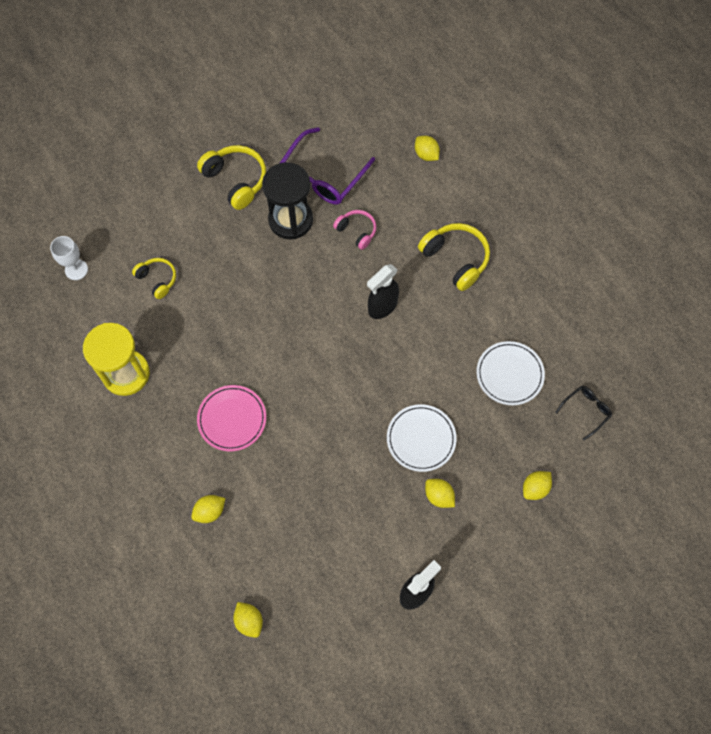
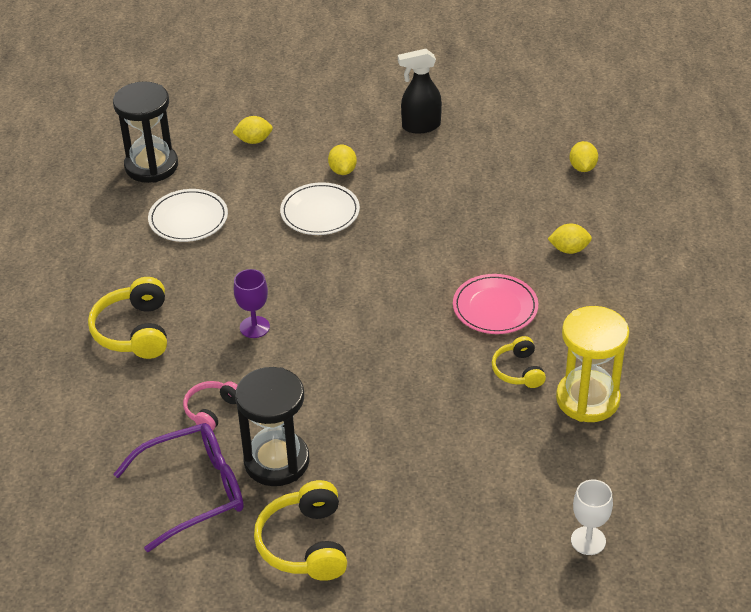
camera: 145 degrees left, 25 degrees down
(157, 279) = (489, 477): yellow headphones -> yellow headphones (518, 371)
(357, 231) = (212, 410): pink headphones -> pink headphones turned 45 degrees clockwise
(382, 307) = (254, 327): black spray bottle -> purple goblet
(426, 154) = (50, 450): yellow lemon -> none
(586, 411) = (151, 166): black glasses -> black hourglass

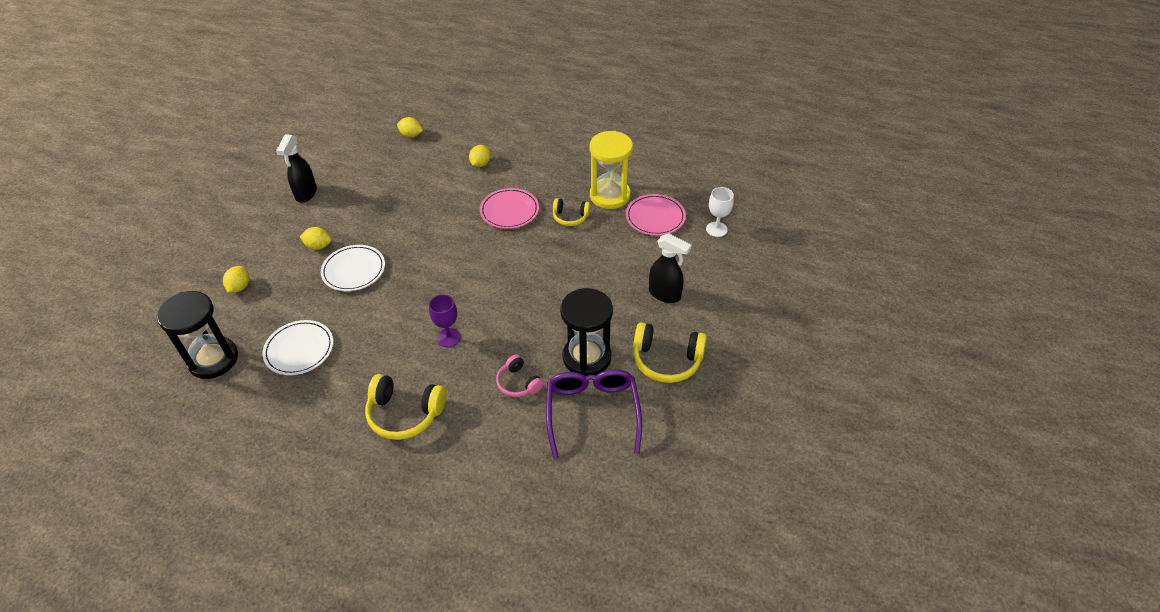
camera: 70 degrees left, 5 degrees up
(422, 512) = (665, 294): none -> black spray bottle
(572, 462) = (655, 217): none -> pink plate

